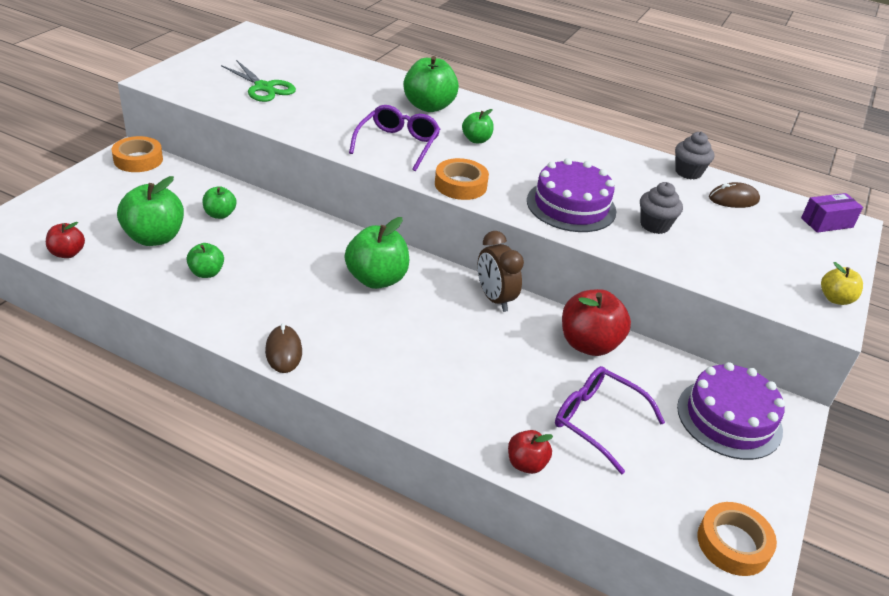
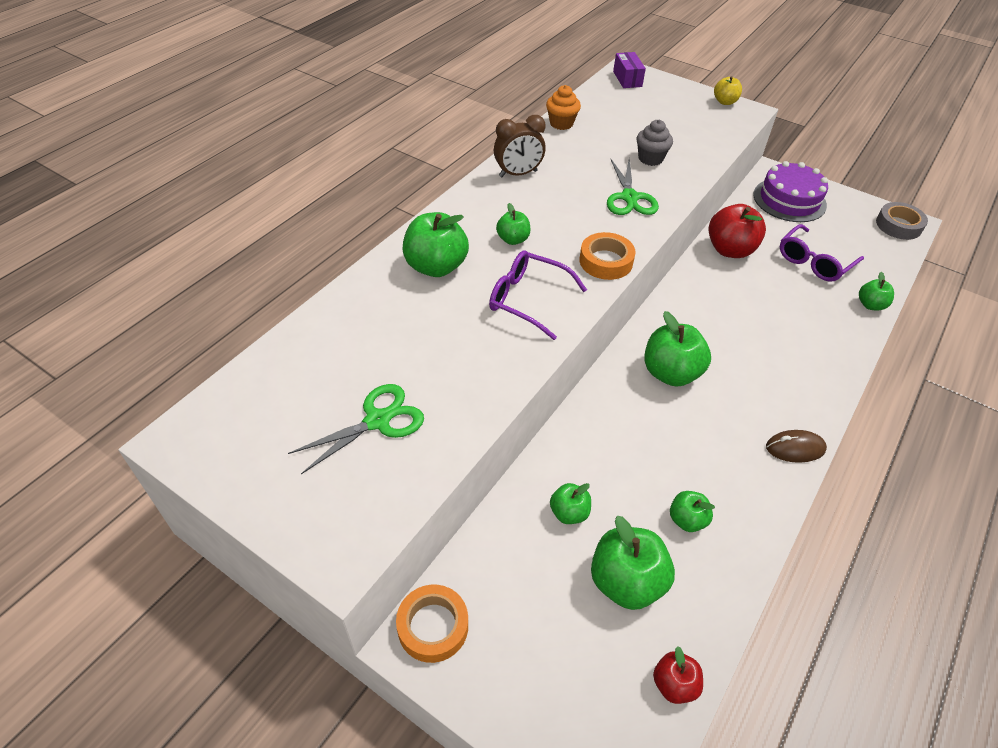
camera: 80 degrees left, 10 degrees up
(494, 299) = (684, 295): brown clock -> brown clock (518, 174)
(526, 464) = (870, 305): red apple -> green apple
(571, 206) = (629, 198): purple cake -> green scissors
(688, 172) = (561, 123): grey cupcake -> orange cupcake
(733, 199) = (602, 111): brown mouse -> none
(733, 544) = (898, 225): orange tape -> grey tape

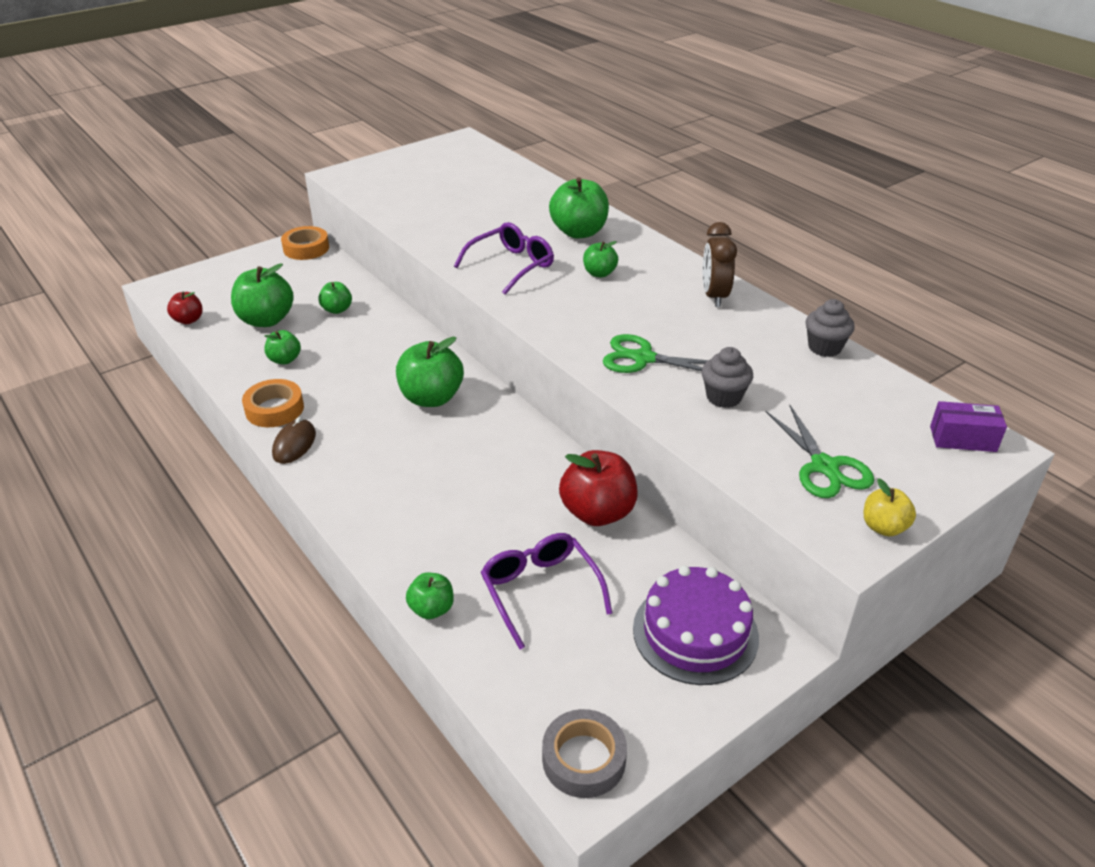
camera: 110 degrees right, 10 degrees down
(378, 420) = (429, 193): green scissors -> green scissors (824, 467)
(561, 123) = (824, 347): orange cupcake -> grey cupcake
(606, 261) = (540, 316): orange tape -> orange tape (274, 409)

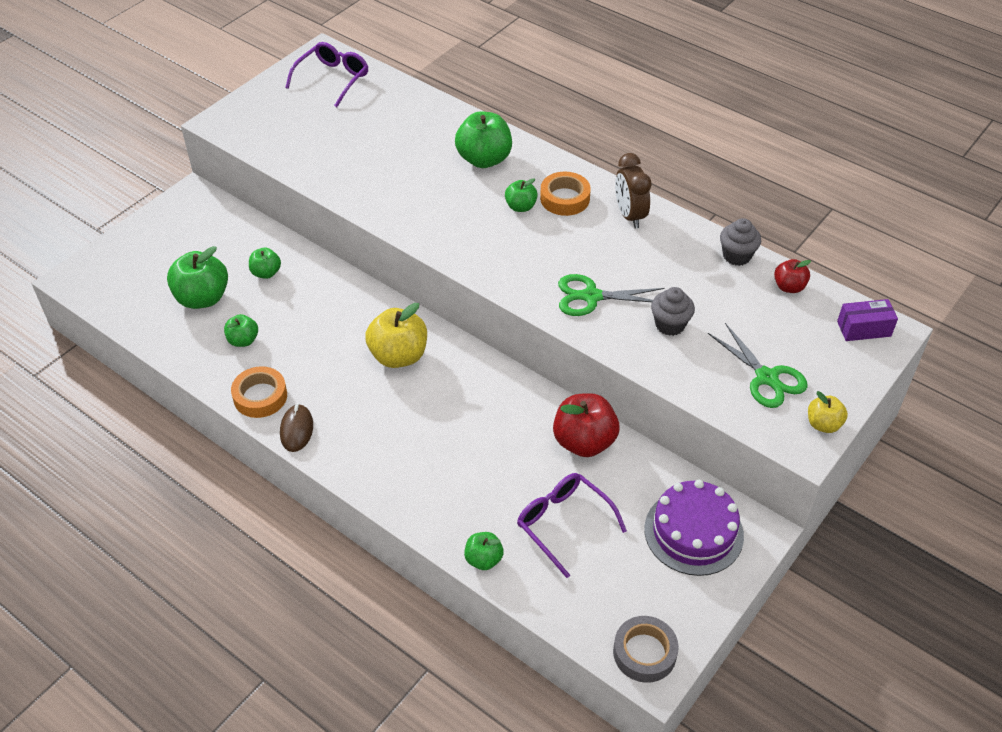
camera: 15 degrees left, 10 degrees up
(188, 320) = (125, 312): red apple -> red apple (789, 287)
(306, 248) = (199, 203): orange tape -> orange tape (565, 198)
(431, 398) = (398, 356): green apple -> yellow apple
(510, 266) = (437, 212): purple glasses -> purple glasses (332, 79)

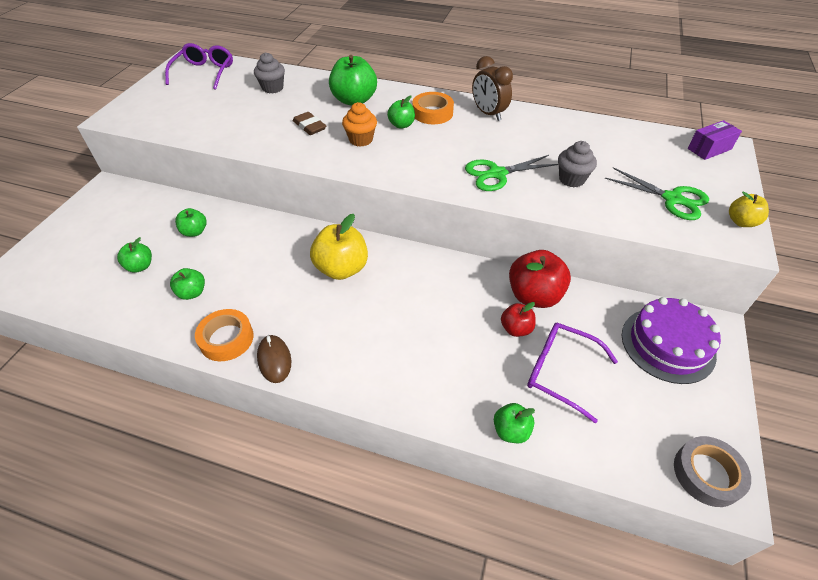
camera: 20 degrees left, 0 degrees up
(202, 298) = (140, 266): green apple -> green apple, size x0.55
(418, 184) = (309, 126): none -> brown eraser
(466, 215) = (361, 140): none -> orange cupcake
(736, 256) = (584, 123): grey cupcake -> grey cupcake (272, 88)
(789, 287) = (636, 134): red apple -> red apple (516, 329)

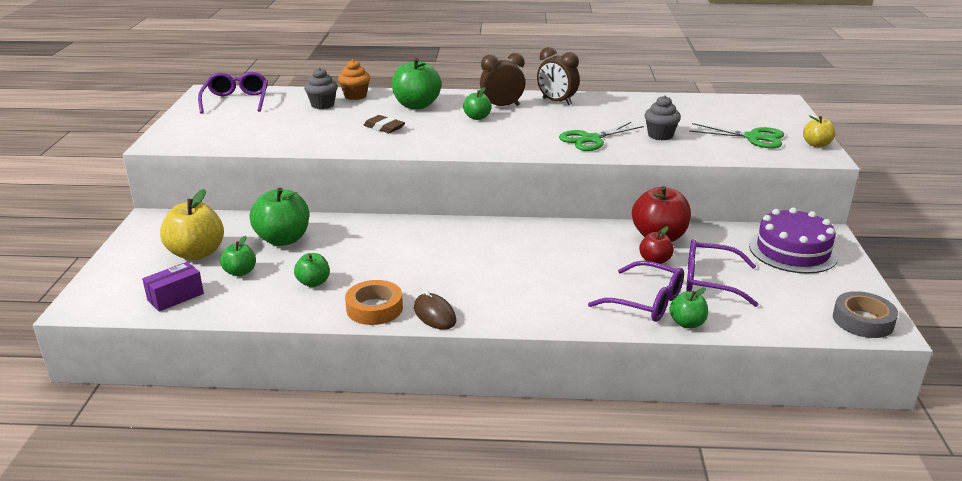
camera: 15 degrees left, 20 degrees down
(195, 232) = (283, 239): green apple -> green apple, size x1.81
(342, 269) = (461, 245): yellow apple -> yellow apple (196, 253)
(361, 140) = (444, 131): orange cupcake -> orange cupcake (355, 96)
(432, 113) = (502, 106): orange tape -> brown clock
(481, 387) = (645, 301): none -> purple glasses
(709, 149) = (767, 104): purple box -> purple box (175, 297)

